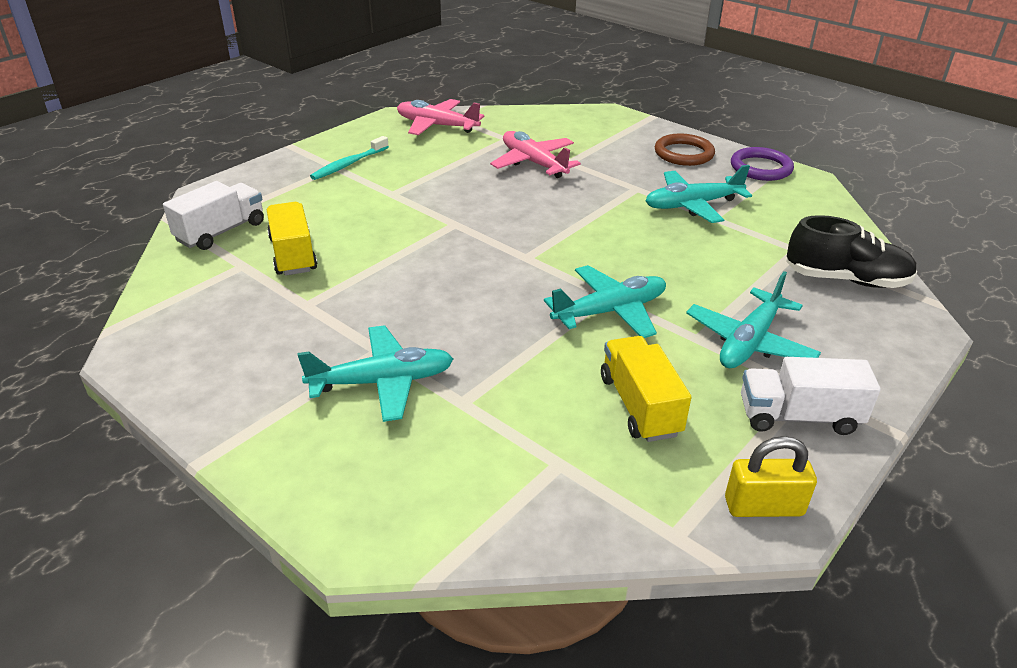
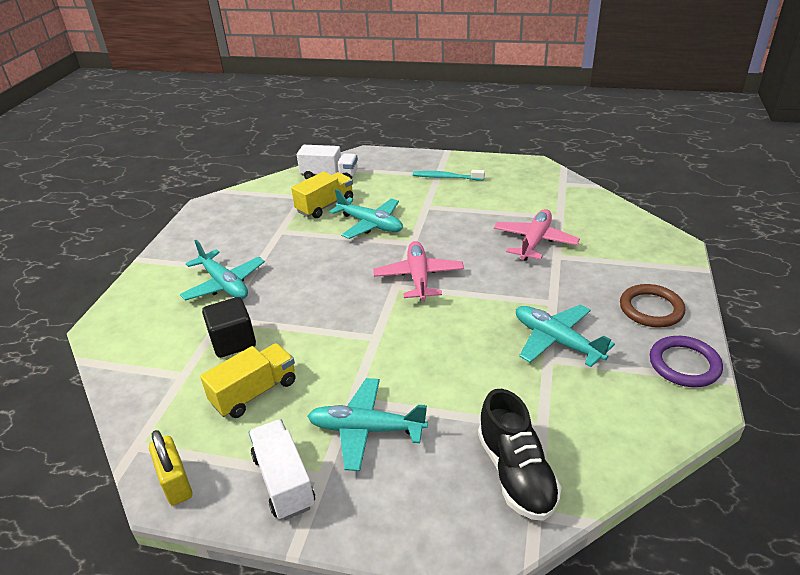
camera: 65 degrees right, 0 degrees up
(437, 126) = (541, 183): pink plane -> pink plane (418, 277)
(524, 402) = (233, 342): none -> black cube
(610, 311) = (356, 345): turquoise plane -> turquoise plane (370, 224)

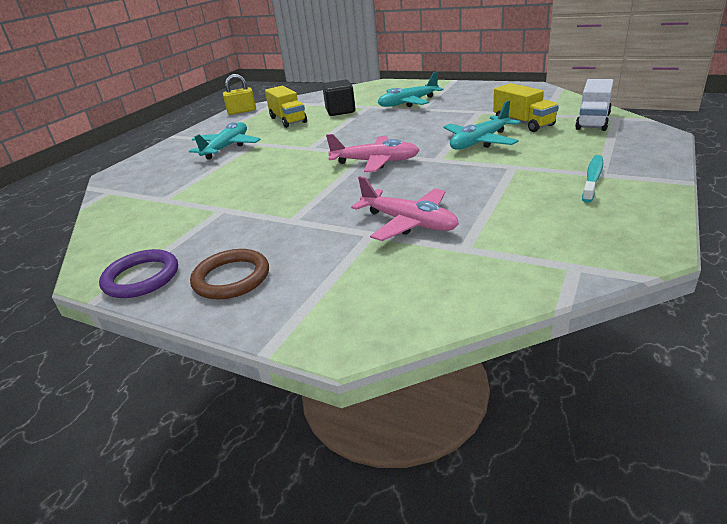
camera: 105 degrees right, 5 degrees down
(284, 481) = (215, 131): white truck -> none
(516, 473) = (141, 187): black shoe -> none
(556, 341) = (238, 215): turquoise plane -> none

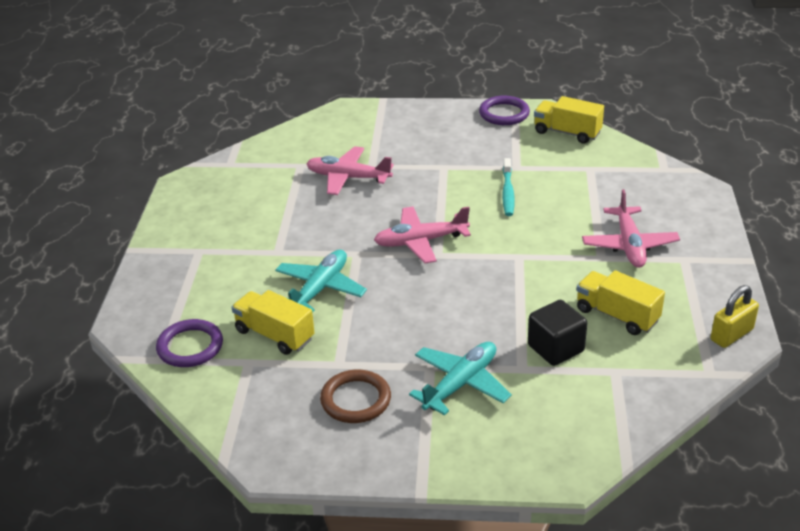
camera: 155 degrees right, 5 degrees up
(120, 238) = (567, 132): none -> yellow truck
(226, 147) = (629, 245): turquoise plane -> pink plane
(231, 278) = (442, 123): brown ring -> brown ring (356, 400)
(592, 179) = (207, 243): turquoise toothbrush -> turquoise toothbrush (507, 192)
(593, 121) = (190, 347): white truck -> purple ring

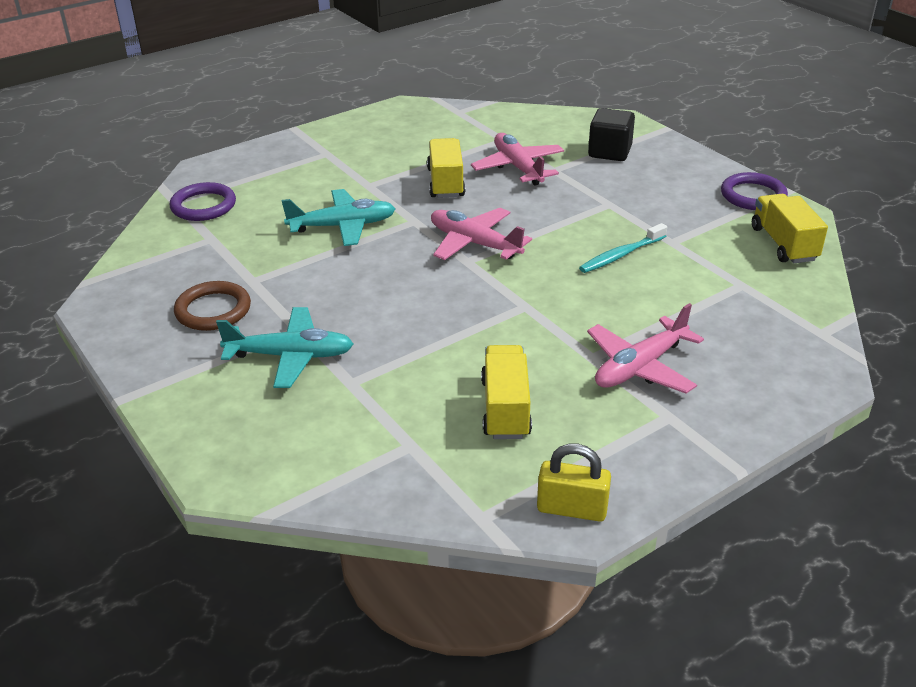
camera: 50 degrees right, 0 degrees up
(274, 335) = (257, 234): yellow truck -> yellow truck (446, 183)
(555, 348) = (404, 390): black cube -> black cube (609, 152)

